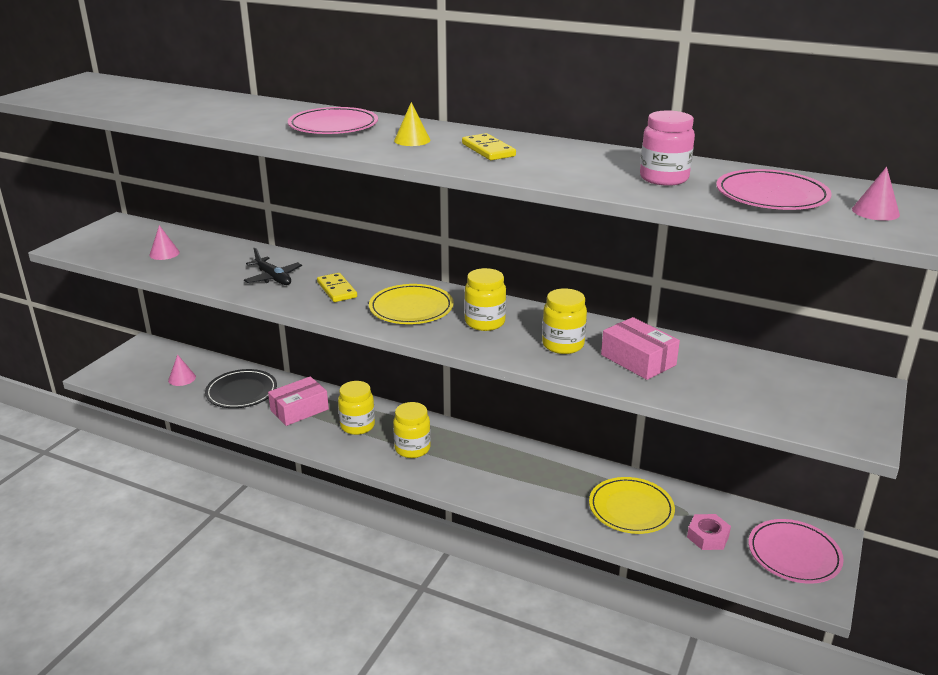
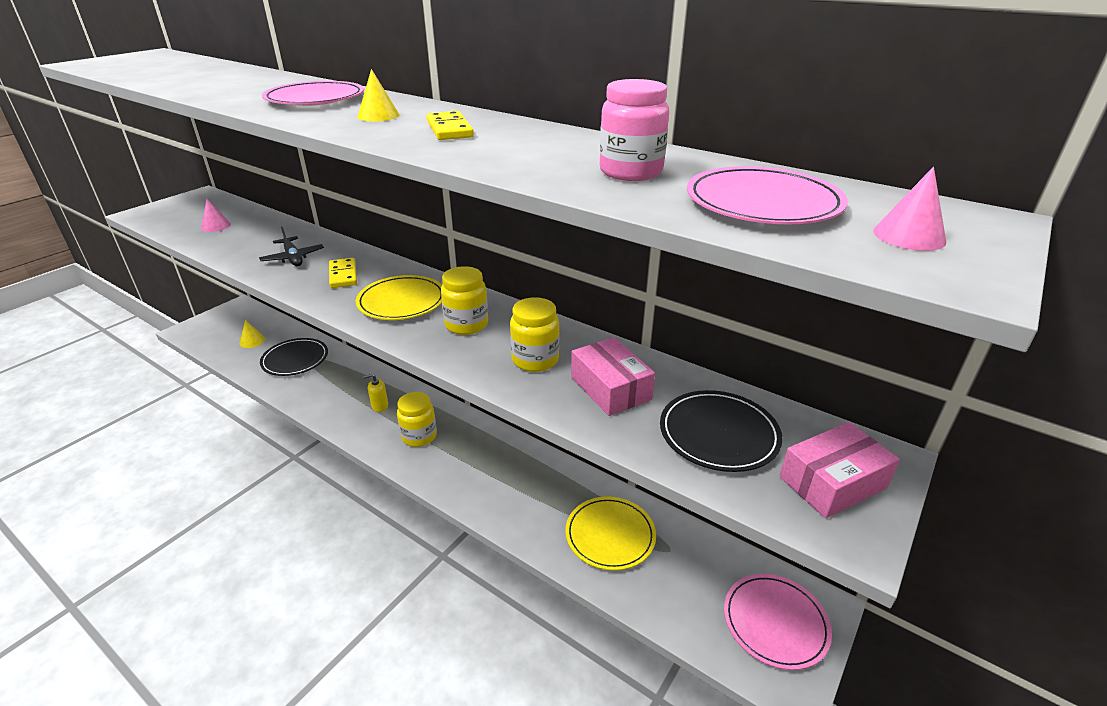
camera: 10 degrees right, 5 degrees up
(182, 378) = (252, 341): pink cone -> yellow cone
(299, 410) = (336, 383): pink box -> pink box (832, 482)
(357, 426) = (380, 406): yellow jar -> yellow soap dispenser
(708, 536) = (682, 583): pink nut -> none
(739, 384) = (718, 434): none -> black plate

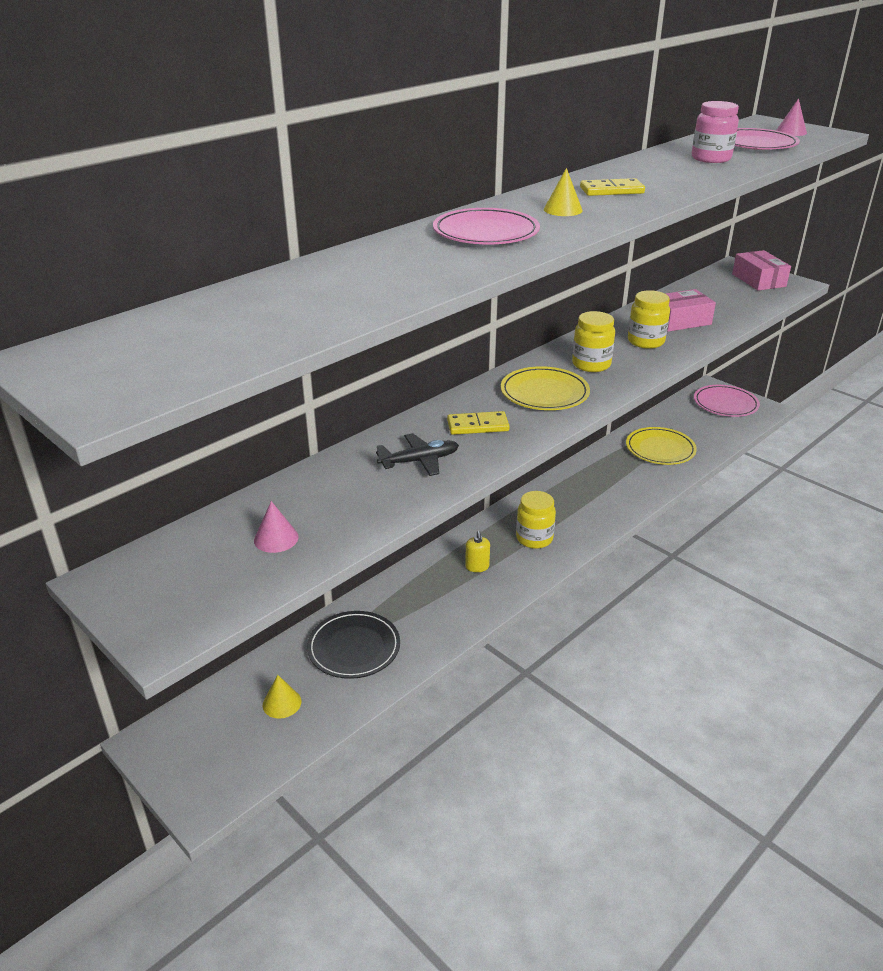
camera: 80 degrees left, 0 degrees up
(718, 434) = (724, 298): black plate -> none

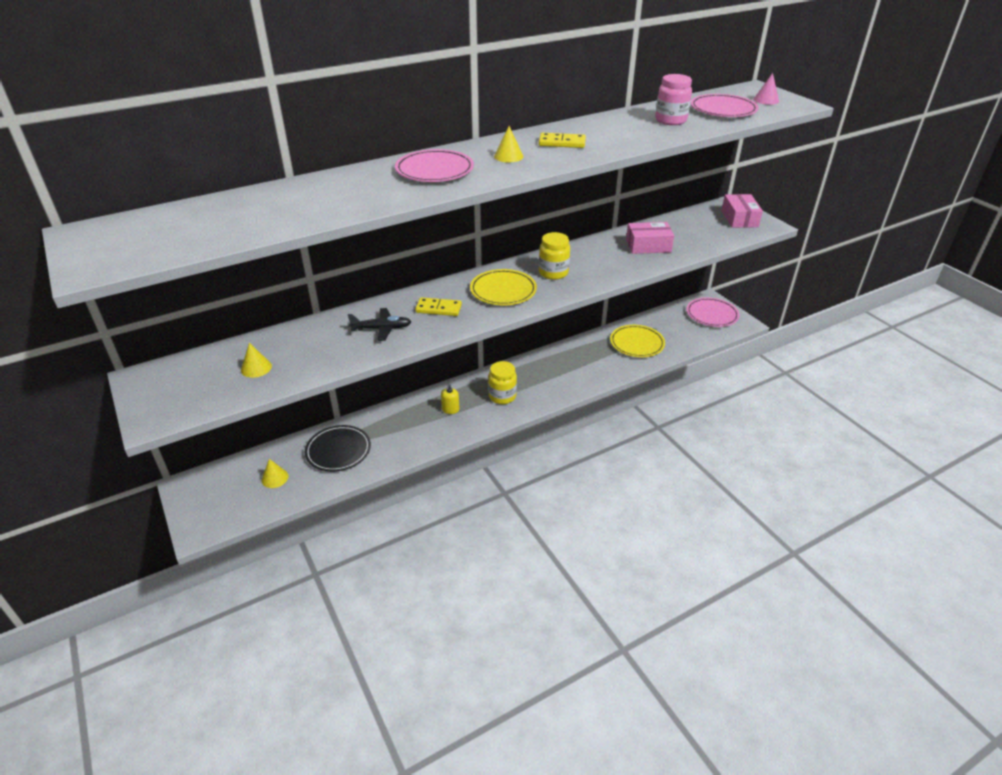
camera: 15 degrees right, 5 degrees up
(276, 538) = (256, 368): pink cone -> yellow cone
(645, 341) = (608, 260): yellow jar -> none

